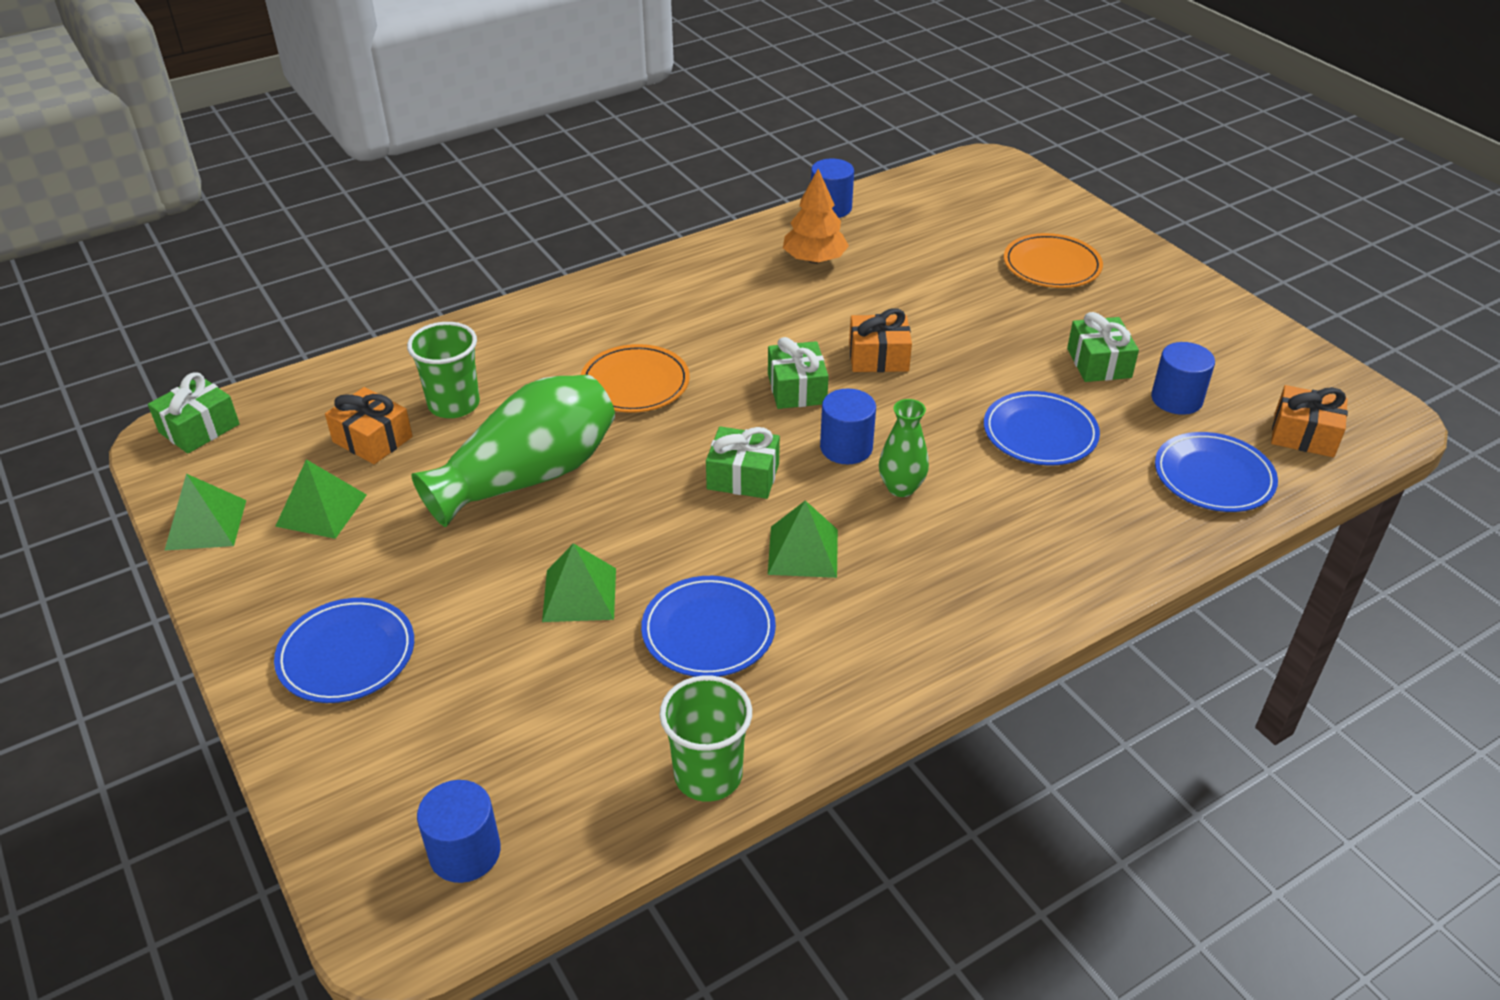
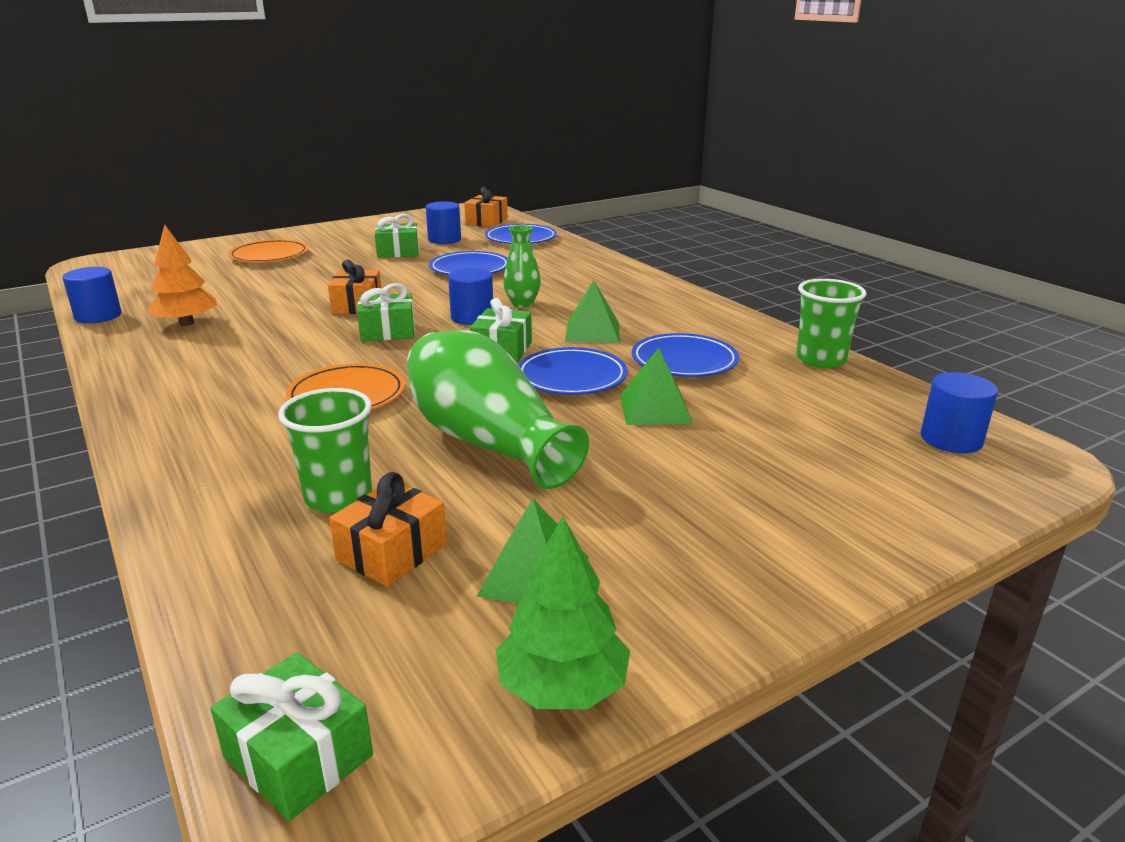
camera: 90 degrees left, 15 degrees down
(206, 524) = (562, 687): green pyramid -> green tree
(346, 655) = (771, 522): blue plate -> blue plate (571, 377)

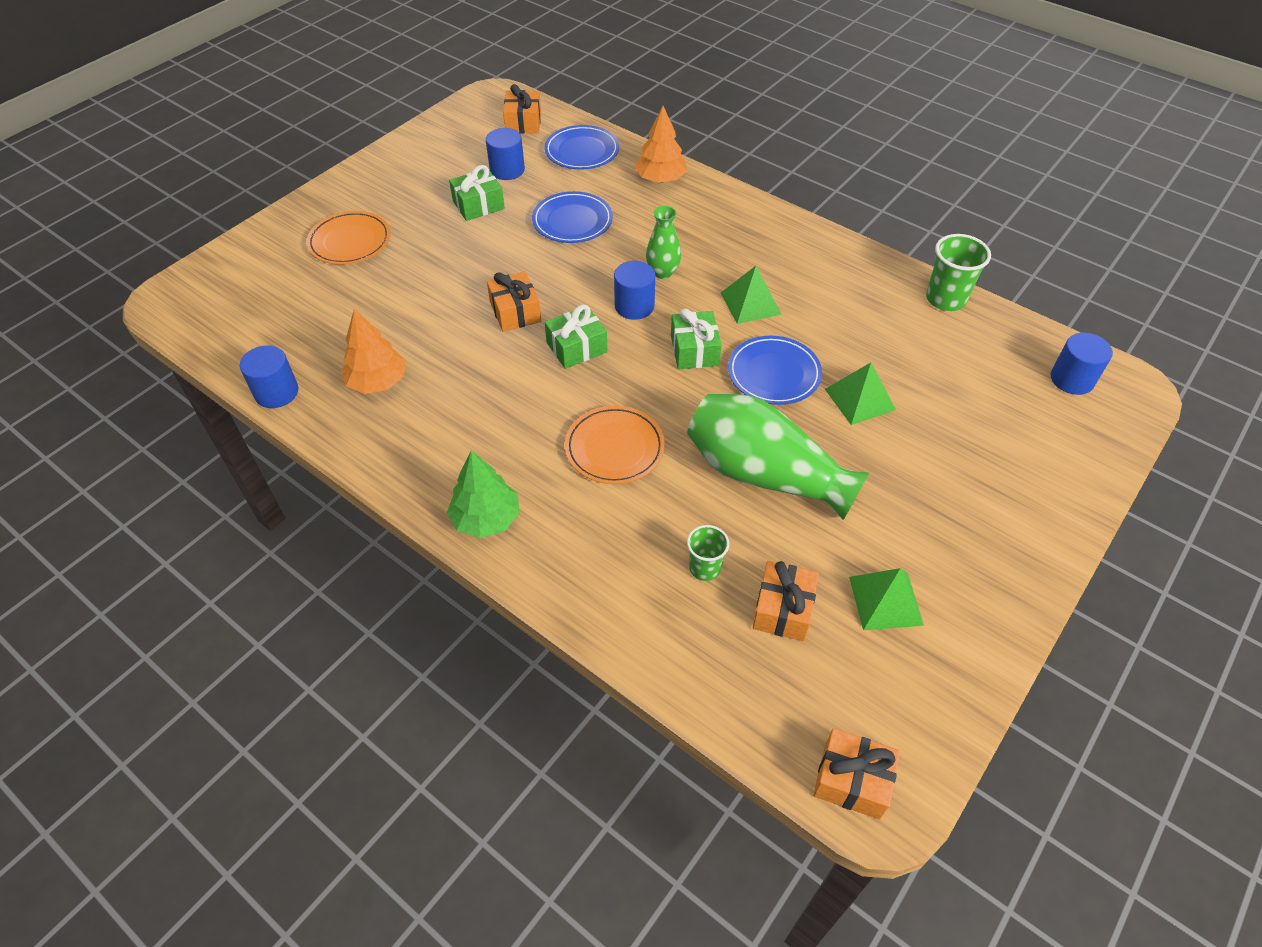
camera: 20 degrees left, 25 degrees up
(298, 756) = (852, 780): green gift -> orange gift
(338, 497) = (705, 568): green cup -> green cup, size x0.62
(562, 687) = (957, 682): green tree -> green tree (486, 518)
(577, 258) = (660, 179): none -> orange tree
(684, 361) = (846, 328): blue plate -> none

